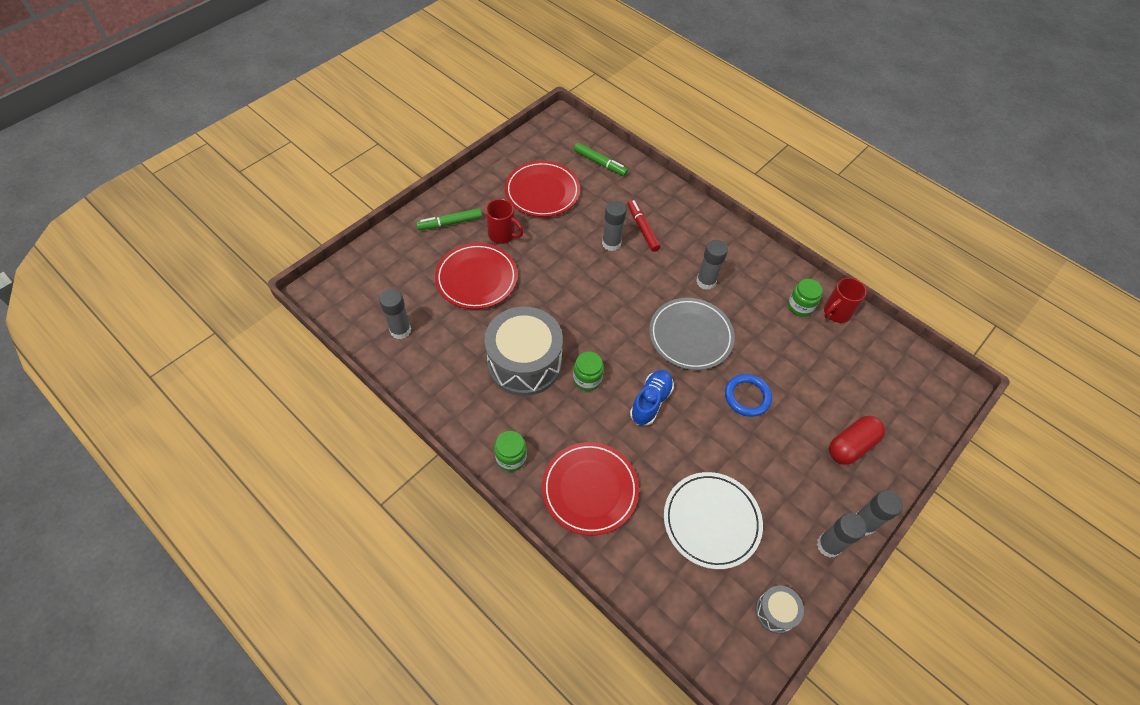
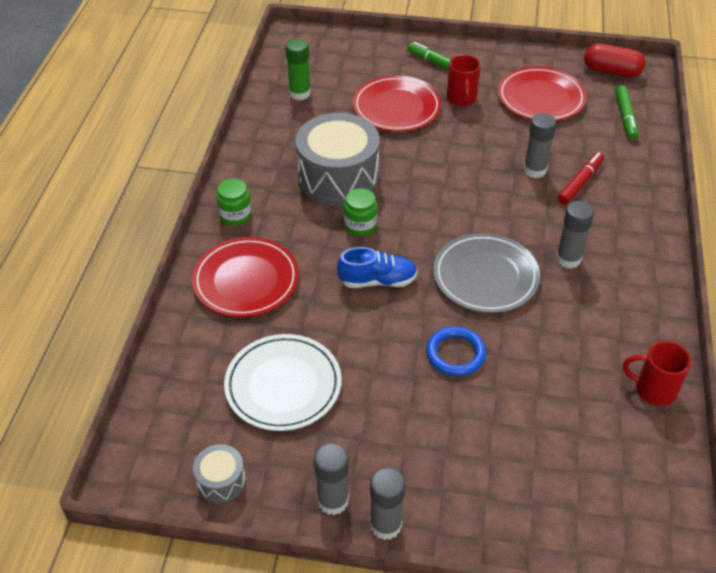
camera: 60 degrees right, 10 degrees down
(400, 330) = (300, 93): grey glue stick -> green glue stick
(800, 306) = (625, 352): green jar -> none
(851, 445) = (479, 475): red capsule -> red capsule (611, 71)

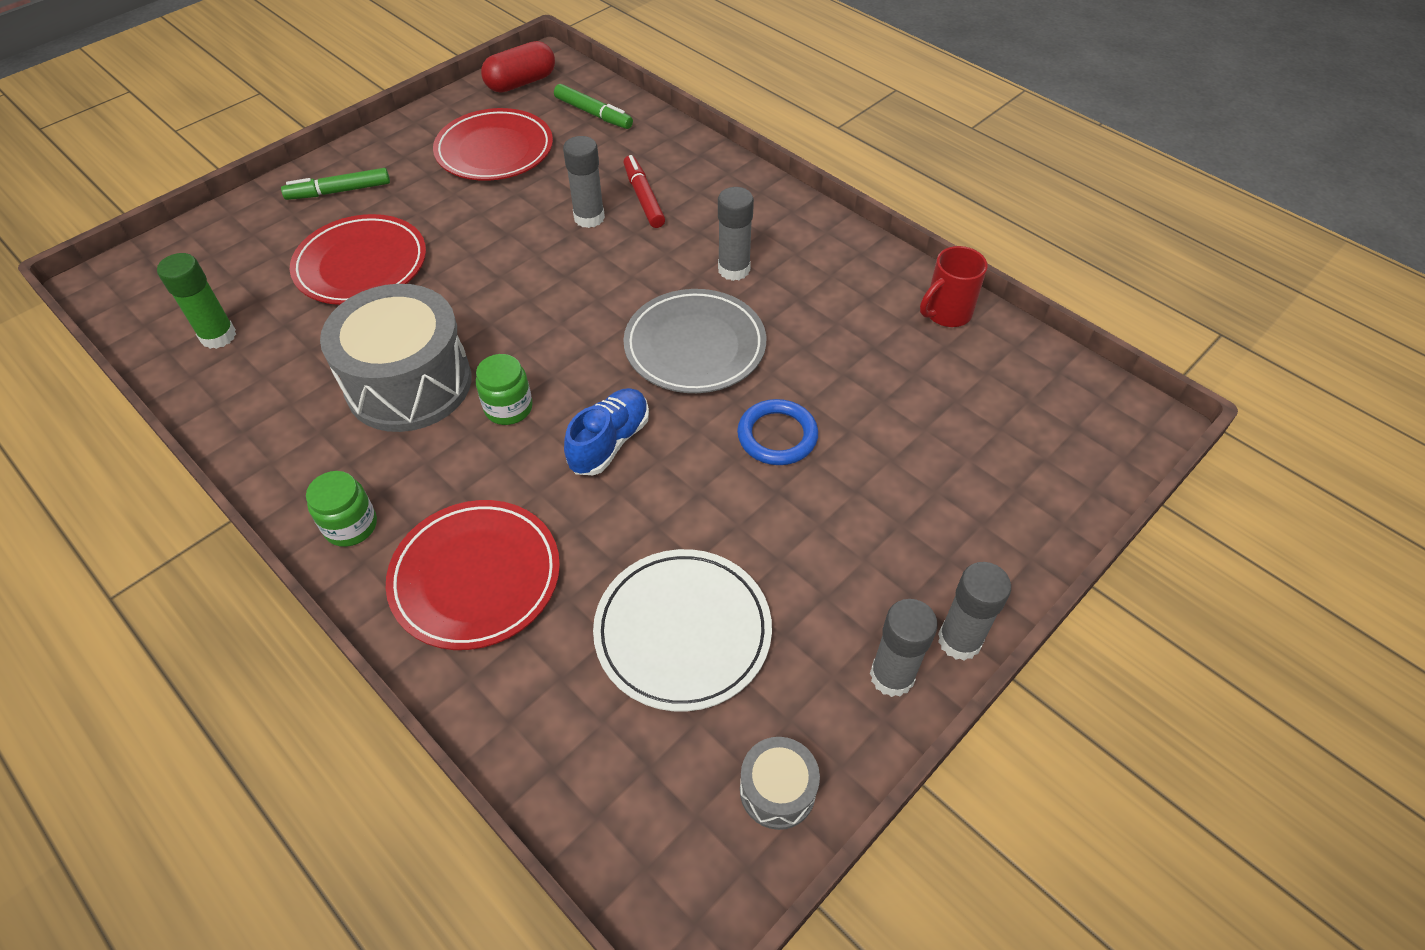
camera: 55 degrees left, 5 degrees up
(461, 99) = (418, 206): red mug -> none

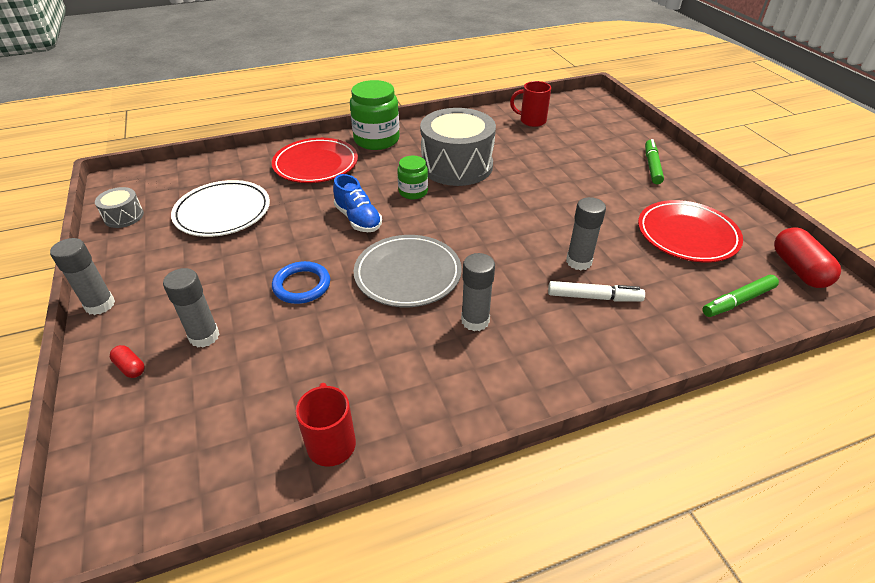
camera: 115 degrees right, 10 degrees down
(218, 336) = (531, 121): green glue stick -> red mug
(351, 526) = (376, 140): green jar -> green jar, size x1.76
(361, 265) = (569, 164): red plate -> none
(643, 198) = (594, 297): red marker -> white marker
(892, 676) = (118, 270): grey glue stick -> grey glue stick (204, 336)
(1006, 523) = (130, 367): none -> red capsule

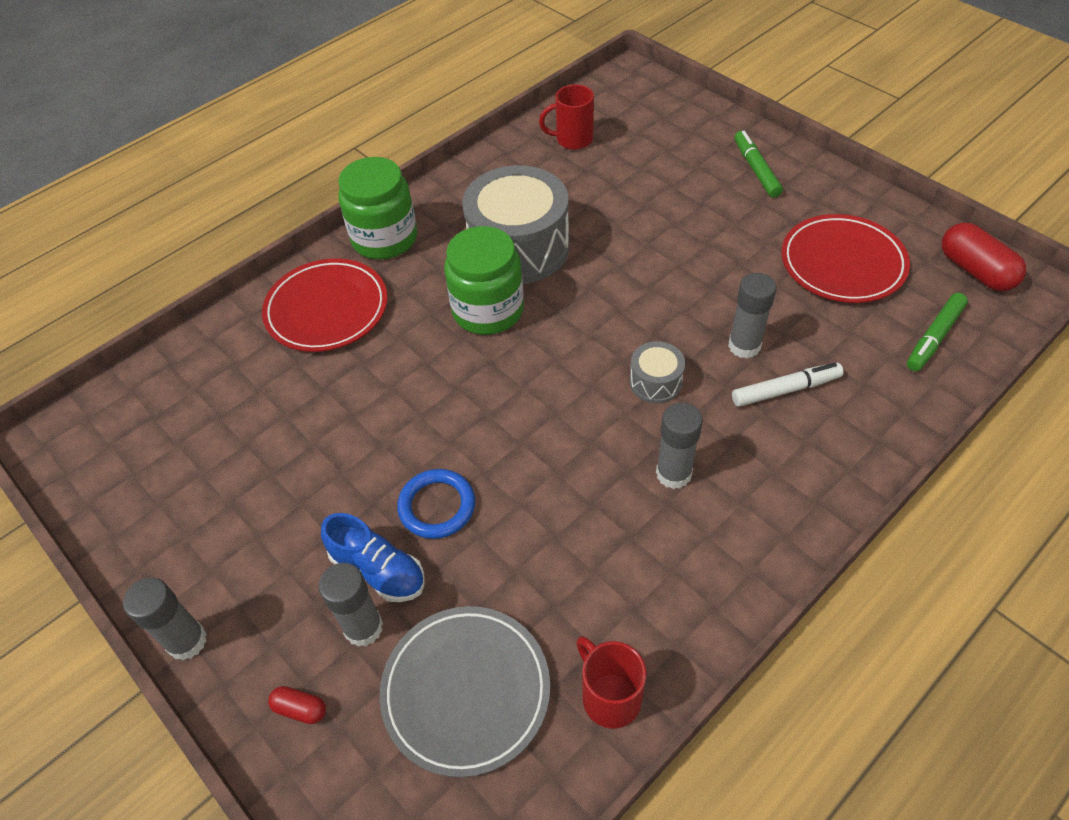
camera: 20 degrees left, 10 degrees up
(124, 216) = (109, 494): grey drum -> grey drum (655, 382)
(223, 212) = (250, 434): white plate -> none
(358, 219) = (443, 379): blue shoe -> blue shoe (378, 570)
(408, 274) = (558, 439): grey plate -> grey plate (466, 691)
(413, 192) = (488, 310): green jar -> green jar, size x1.76

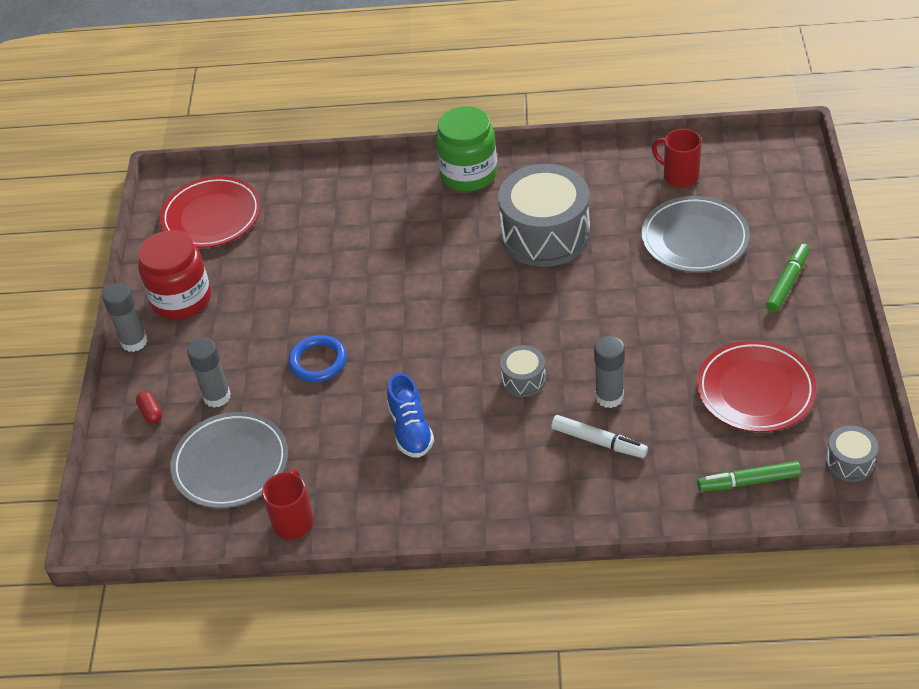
camera: 45 degrees right, 5 degrees down
(198, 550) = (181, 299): none -> red jar
(327, 309) = (384, 201): red plate -> red plate (212, 216)
(378, 570) = (253, 373): blue shoe -> blue shoe (410, 429)
(488, 310) = (477, 264): green jar -> none
(646, 179) = (694, 239): none -> grey plate
(673, 473) = (466, 439): grey glue stick -> none
(975, 271) = (849, 462): red capsule -> grey drum

